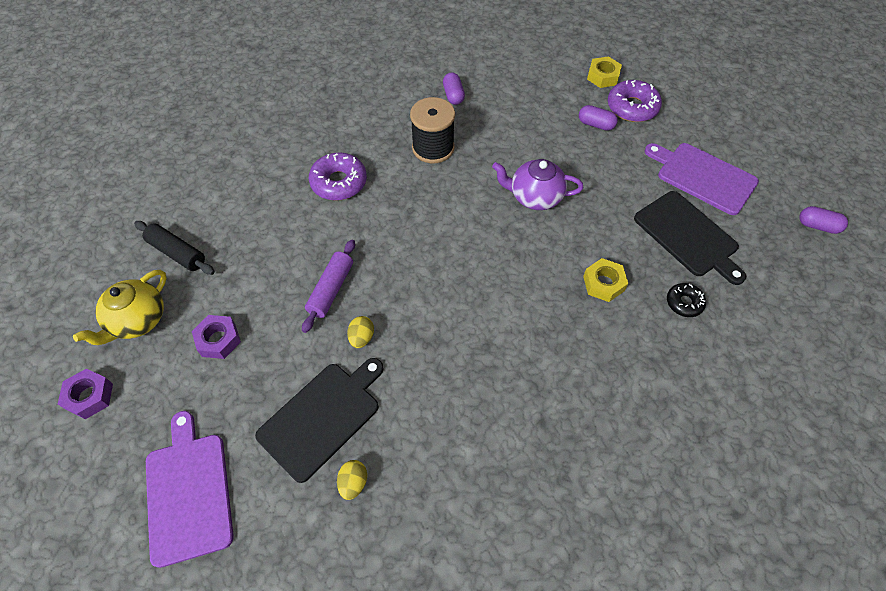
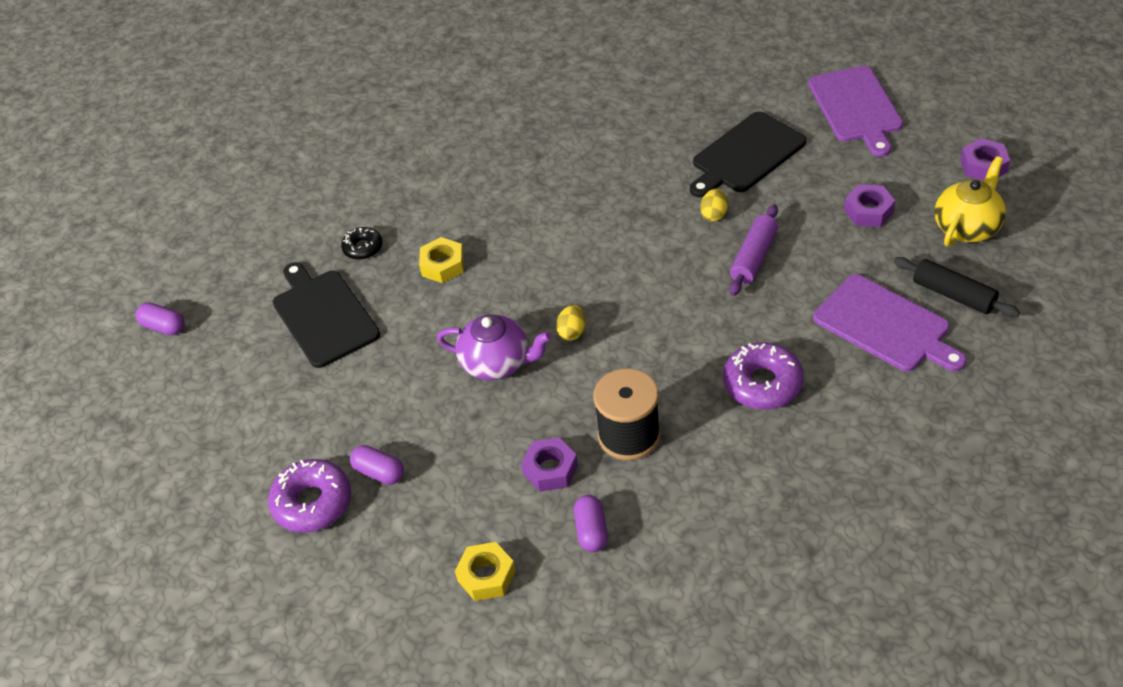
camera: 170 degrees left, 10 degrees down
(353, 483) = (711, 115): yellow egg -> yellow egg (572, 332)
(483, 127) = (550, 469): none -> purple nut
(603, 76) = (334, 566): yellow nut -> yellow nut (486, 576)
(703, 177) = (266, 389): purple cutting board -> purple cutting board (885, 325)

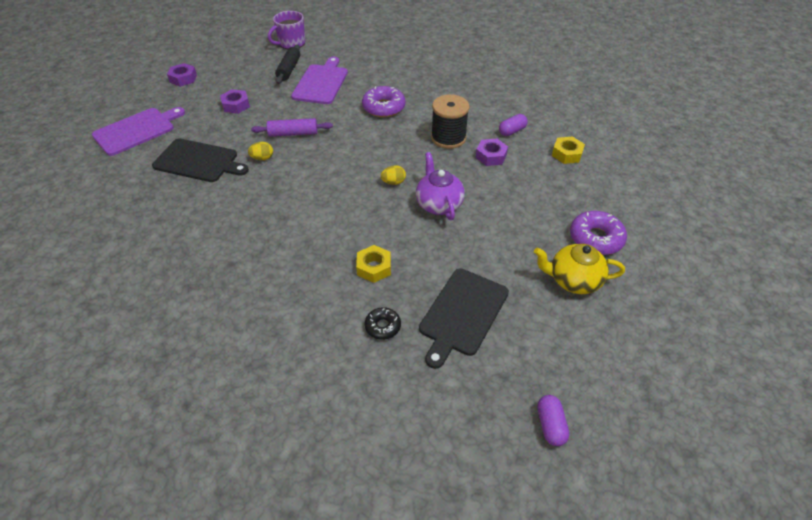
camera: 125 degrees left, 0 degrees up
(379, 472) = (551, 219): purple capsule -> none
(967, 227) = (236, 74): yellow teapot -> yellow teapot (573, 280)
(1056, 320) = (291, 43): none -> purple mug

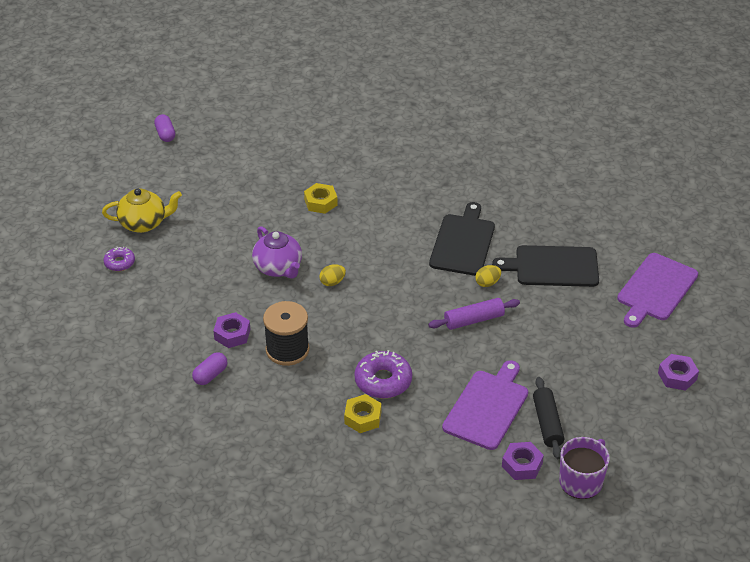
camera: 165 degrees right, 5 degrees down
(236, 105) = (572, 347): purple nut -> purple nut (522, 465)
(321, 83) = (487, 407): purple cutting board -> purple cutting board turned 150 degrees counterclockwise
(383, 326) = (297, 165): black donut -> none
(462, 314) = (236, 183): black cutting board -> black cutting board (463, 242)
(567, 154) = (142, 354): yellow nut -> yellow nut (362, 418)
(595, 238) = (119, 263): purple donut -> purple donut, size x0.59

